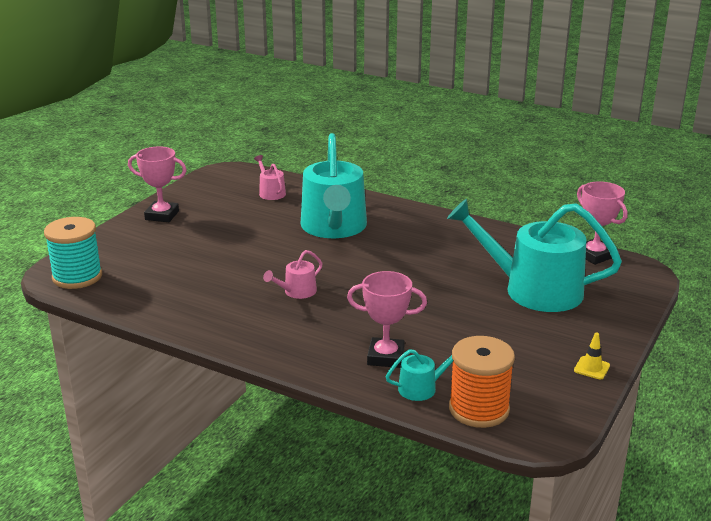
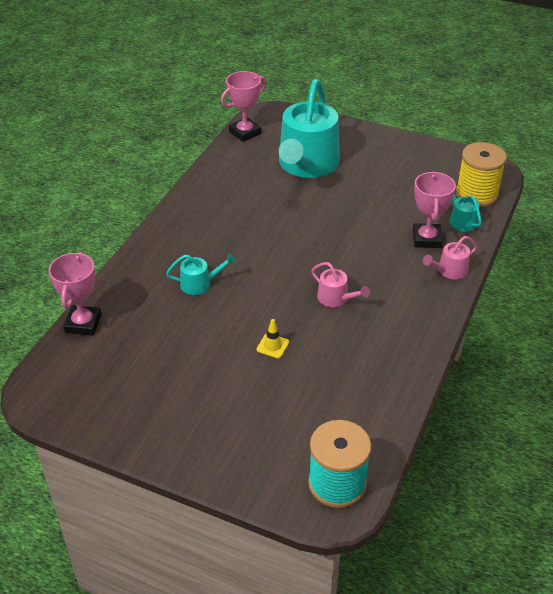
camera: 95 degrees left, 15 degrees up
(162, 215) = (172, 436): pink trophy -> pink trophy (83, 323)
(271, 192) = (109, 343): pink watering can -> pink watering can (449, 270)
(334, 227) = (199, 284): turquoise watering can -> turquoise watering can, size x0.42
(479, 409) = (476, 194): orange spool -> yellow spool
(591, 368) = (410, 145): yellow traffic cone -> yellow traffic cone (272, 346)

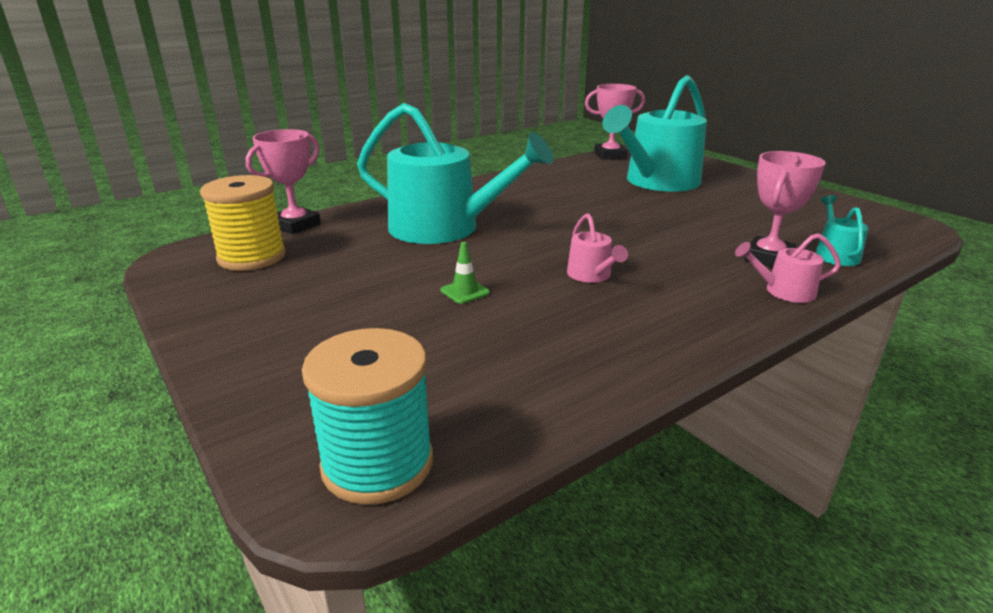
camera: 30 degrees right, 15 degrees down
(199, 284) = (444, 228): turquoise watering can -> turquoise watering can, size x2.36
(272, 346) = (465, 291): yellow traffic cone -> green traffic cone
(476, 194) = (874, 239): yellow spool -> yellow spool (252, 257)

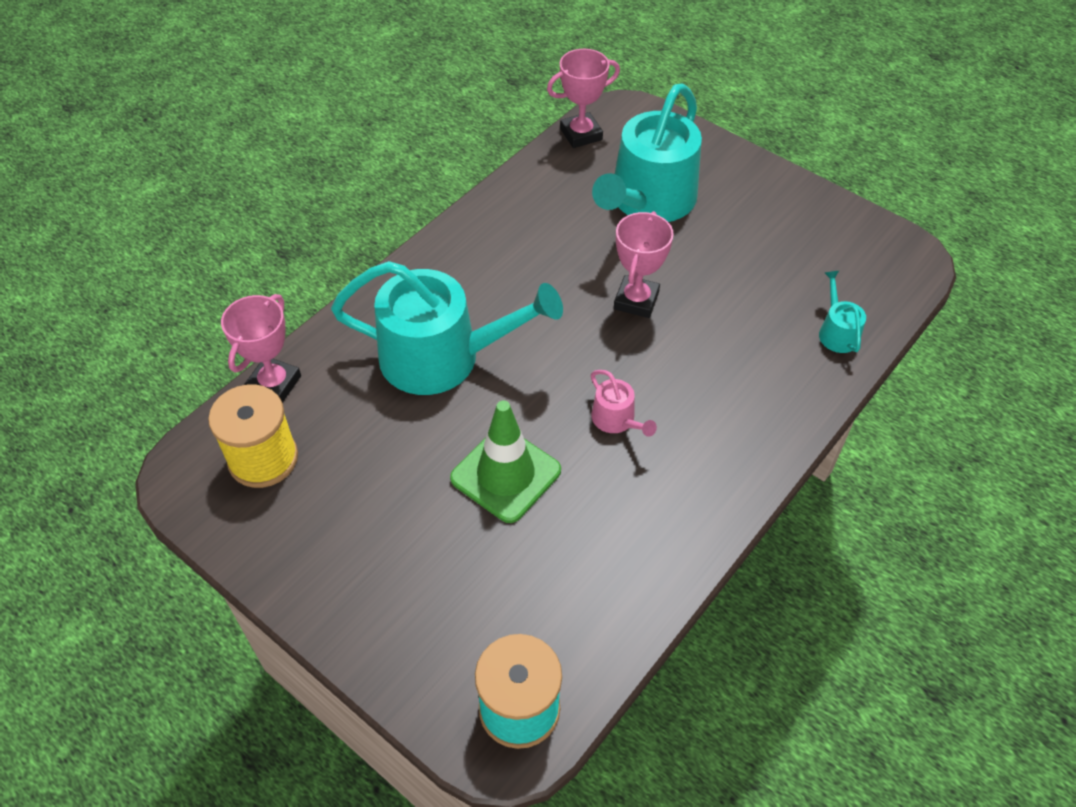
camera: 15 degrees left, 25 degrees up
(465, 291) = (505, 474): green traffic cone -> green traffic cone, size x2.30
(768, 258) = (776, 353): pink trophy -> pink trophy (636, 300)
(784, 291) = (792, 411): pink watering can -> none

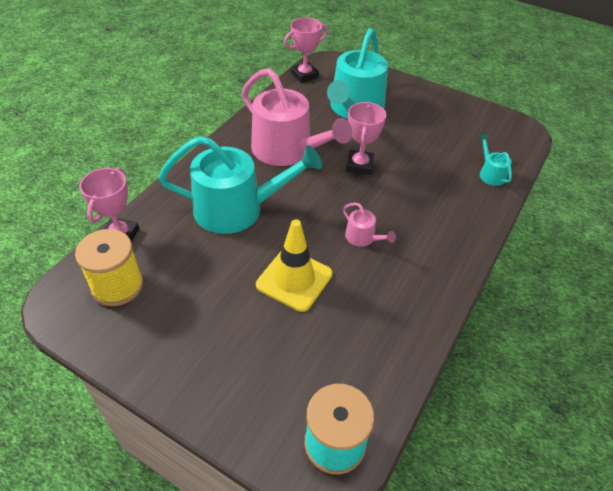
camera: 10 degrees left, 5 degrees down
(505, 474) = (294, 279): green traffic cone -> yellow traffic cone
(531, 266) = (287, 150): none -> pink watering can

